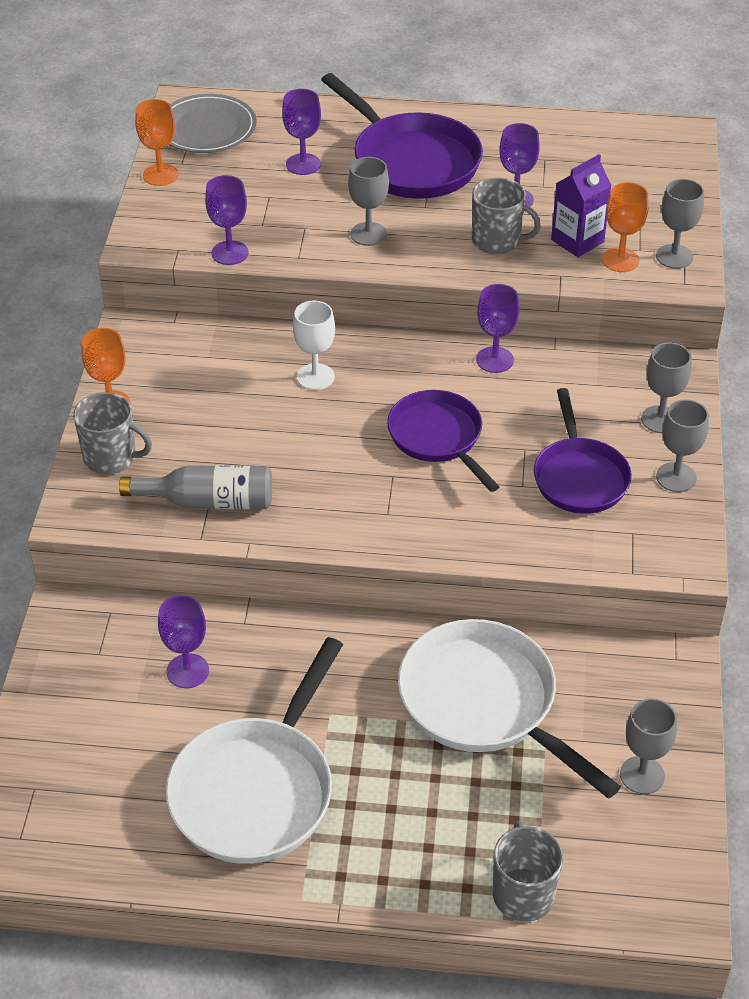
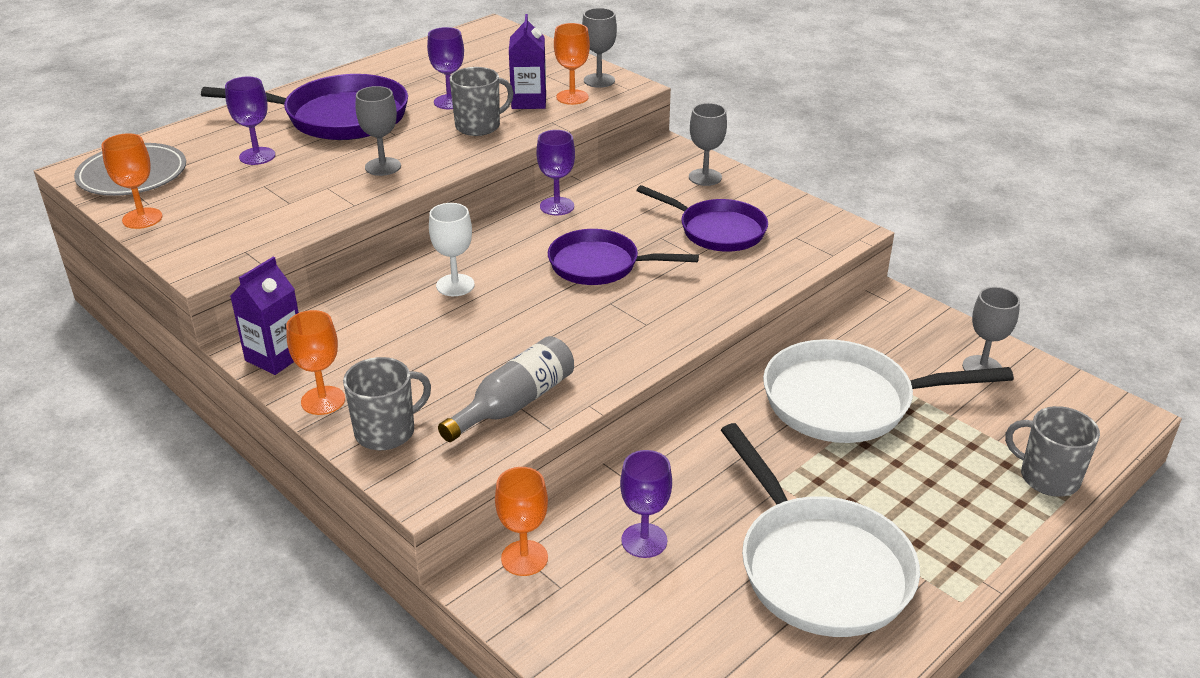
camera: 50 degrees left, 10 degrees down
(108, 617) = (524, 558): none -> orange goblet
(131, 348) = (275, 357): none -> purple carton
(230, 253) = (294, 230): purple goblet -> none
(676, 477) = (765, 197): grey goblet -> none

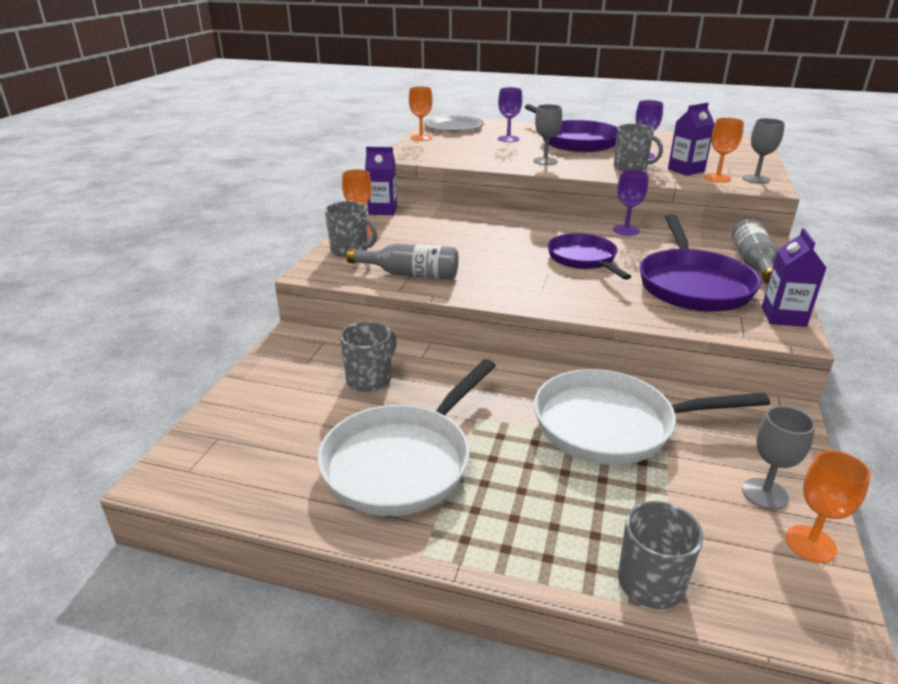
camera: 60 degrees right, 5 degrees down
(455, 285) = (500, 228): white goblet -> none
(524, 558) = (322, 343): orange goblet -> orange goblet (810, 544)
(644, 540) = (370, 379): purple goblet -> grey mug
(705, 177) = (752, 263): grey goblet -> grey bottle
(717, 230) = (692, 285): purple pan -> purple pan, size x1.51
(814, 217) = (783, 317): none -> purple carton
(847, 401) = (612, 425): white pan -> white pan turned 60 degrees counterclockwise

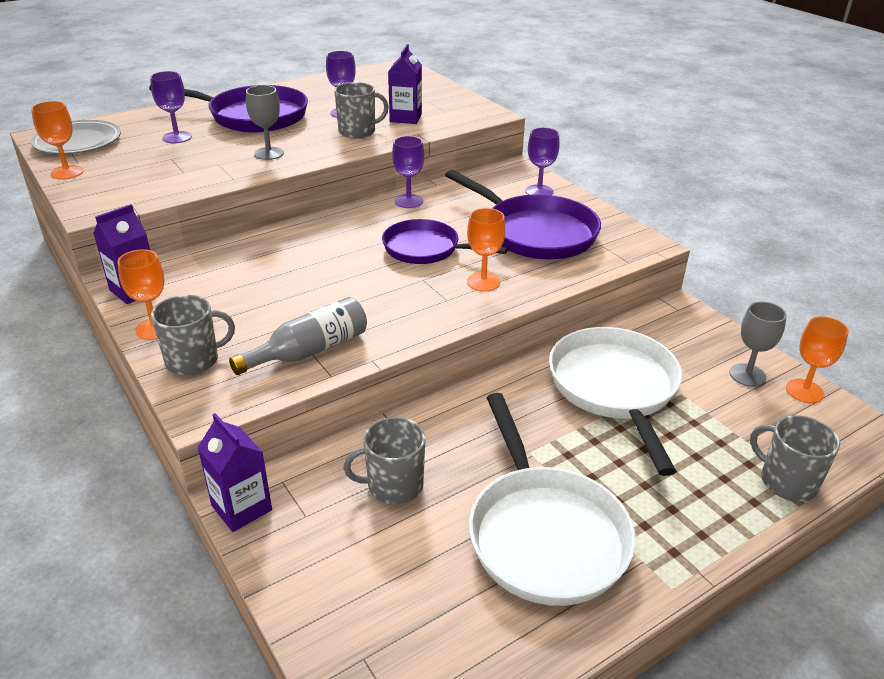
camera: 50 degrees left, 5 degrees up
(370, 379) = (393, 485): grey mug -> grey mug turned 90 degrees counterclockwise
(612, 425) = (615, 389): white pan -> white pan turned 135 degrees clockwise
(717, 178) = (442, 118): orange goblet -> orange goblet (483, 282)
(752, 263) = (539, 191): grey bottle -> purple goblet
(756, 179) = (468, 108): grey goblet -> none
(783, 317) = (622, 231): purple carton -> purple carton (241, 508)

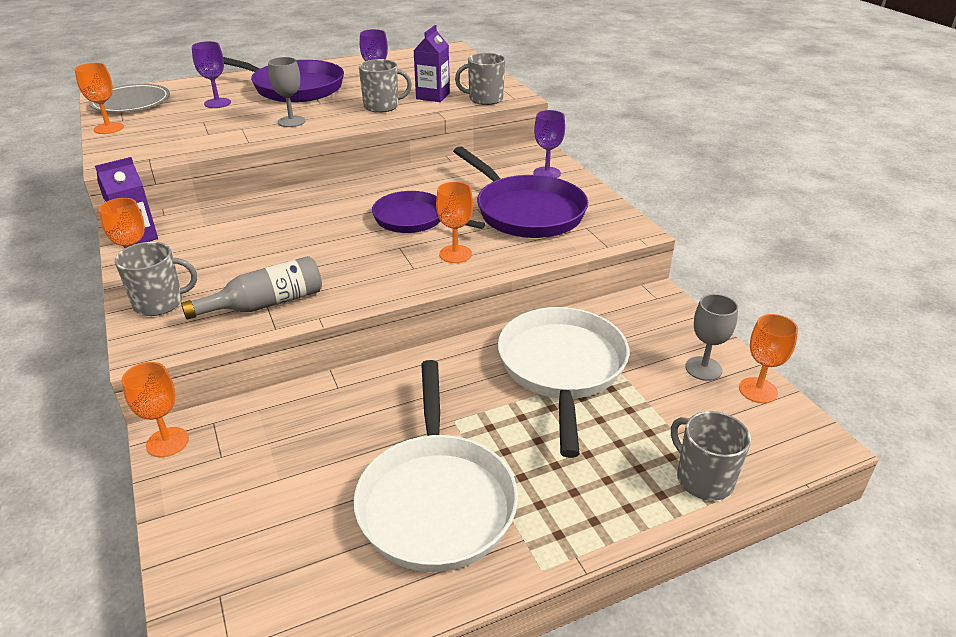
camera: 10 degrees right, 0 degrees up
(241, 508) = (167, 442): purple carton -> orange goblet
(393, 485) = (312, 437): grey mug -> grey mug (485, 99)
(408, 201) = (417, 174): purple goblet -> none

